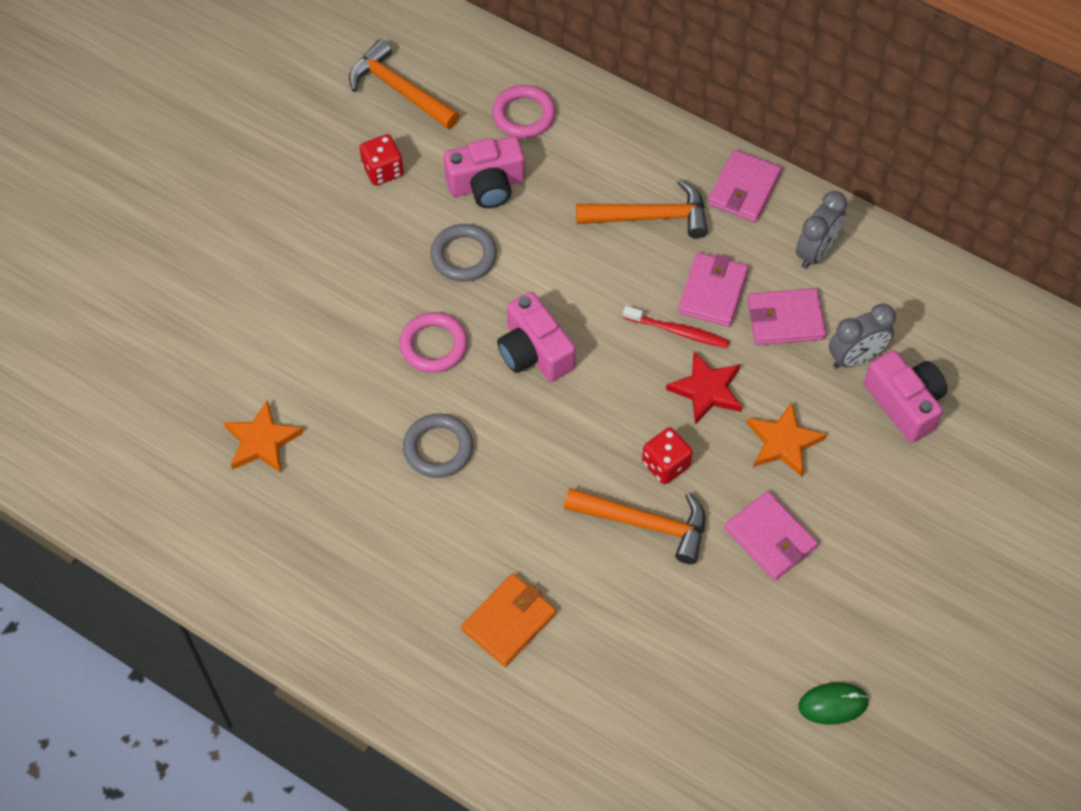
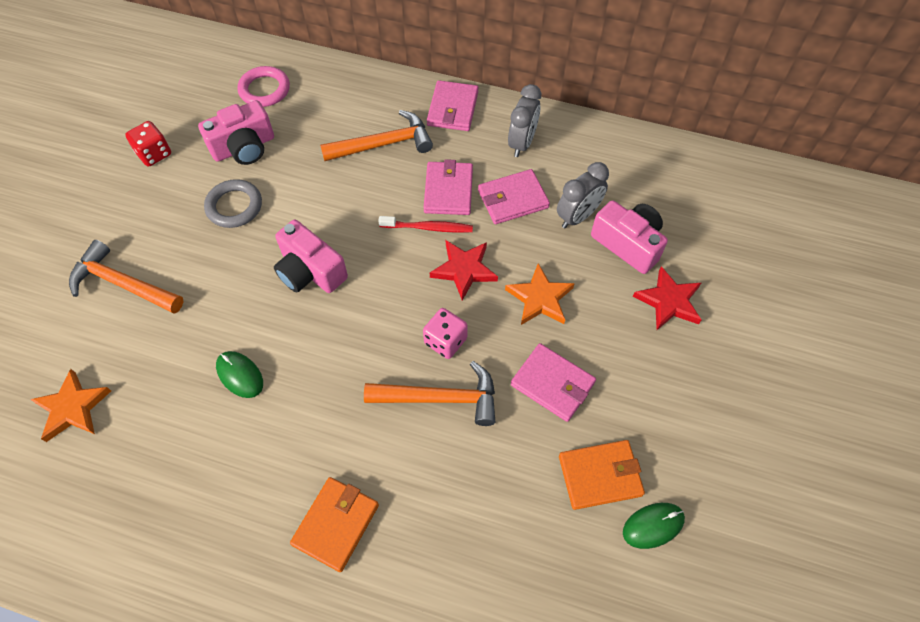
camera: 15 degrees left, 0 degrees up
(399, 90) = (159, 91): orange hammer -> orange hammer (123, 284)
(433, 345) = (220, 286): pink ring -> none
(438, 448) = (240, 375): grey ring -> green mouse
(665, 464) = (445, 341): red dice -> pink dice
(793, 643) = (600, 476): none -> orange wallet
(929, 480) = (669, 301): none -> red star

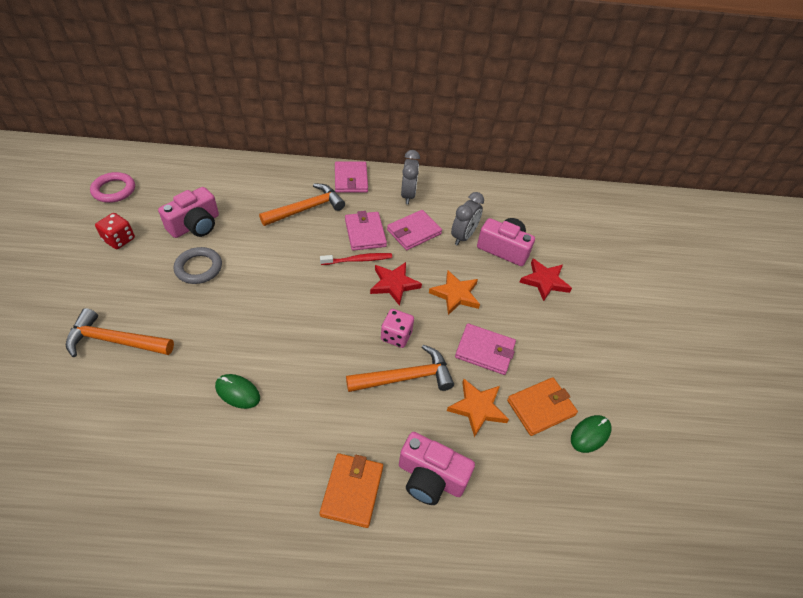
camera: 20 degrees left, 10 degrees down
(73, 408) = (91, 449): orange star -> orange star (477, 408)
(264, 90) = (201, 184): pink ring -> pink ring (114, 190)
(310, 271) = (275, 304): pink camera -> pink camera (430, 477)

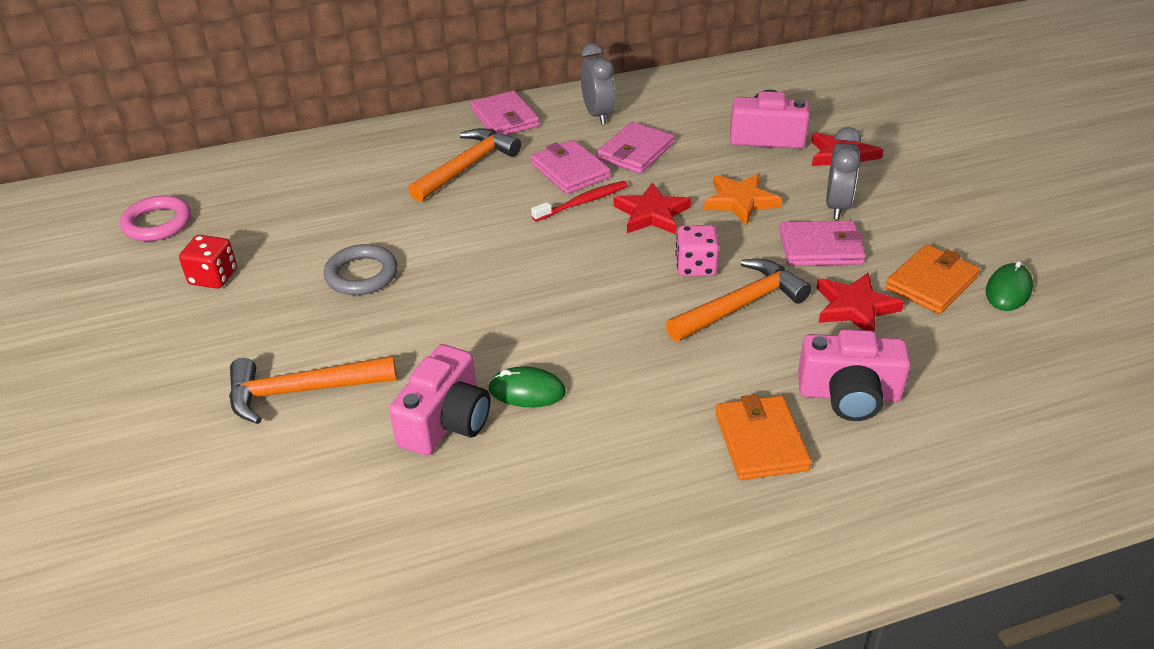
camera: 15 degrees left, 10 degrees down
(195, 225) = (317, 229): pink camera -> pink camera (446, 421)
(463, 237) = (705, 139): grey clock -> grey clock (837, 206)
(477, 408) = (855, 307): orange star -> red star

